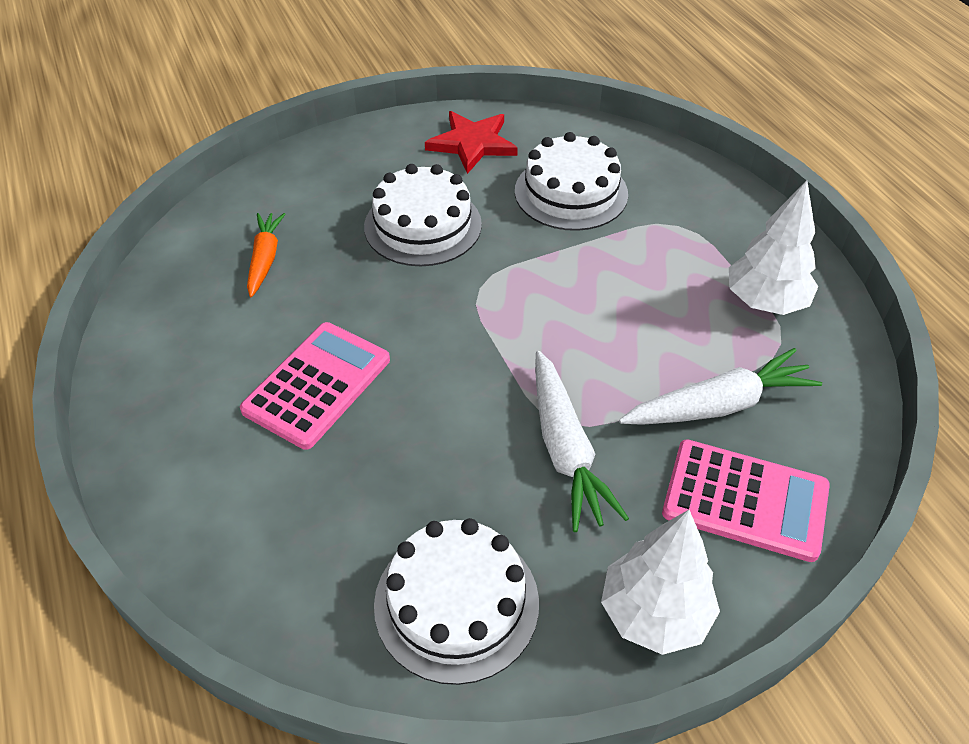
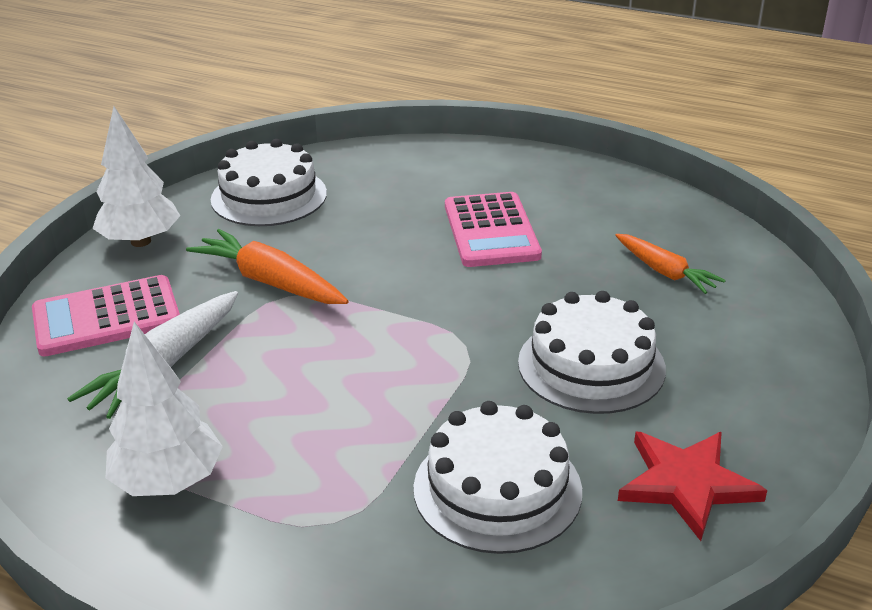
camera: 140 degrees right, 15 degrees down
(565, 449) = (270, 282): white carrot -> orange carrot

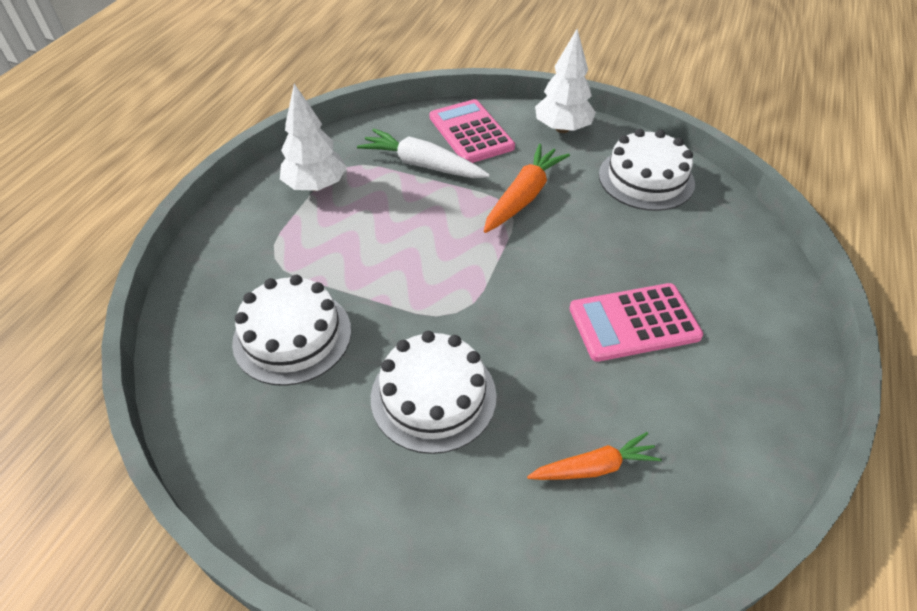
camera: 85 degrees right, 15 degrees up
(665, 272) = (594, 467): orange carrot -> orange carrot turned 150 degrees counterclockwise
(687, 484) = (283, 456): red star -> none

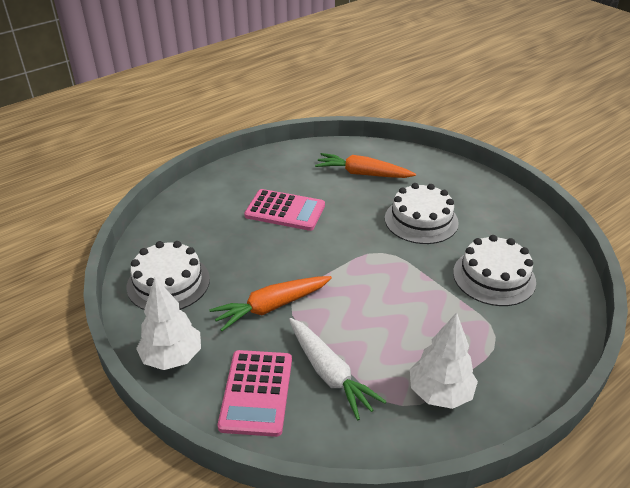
camera: 150 degrees left, 10 degrees down
(594, 467) = (363, 174): orange carrot -> orange carrot, size x1.51

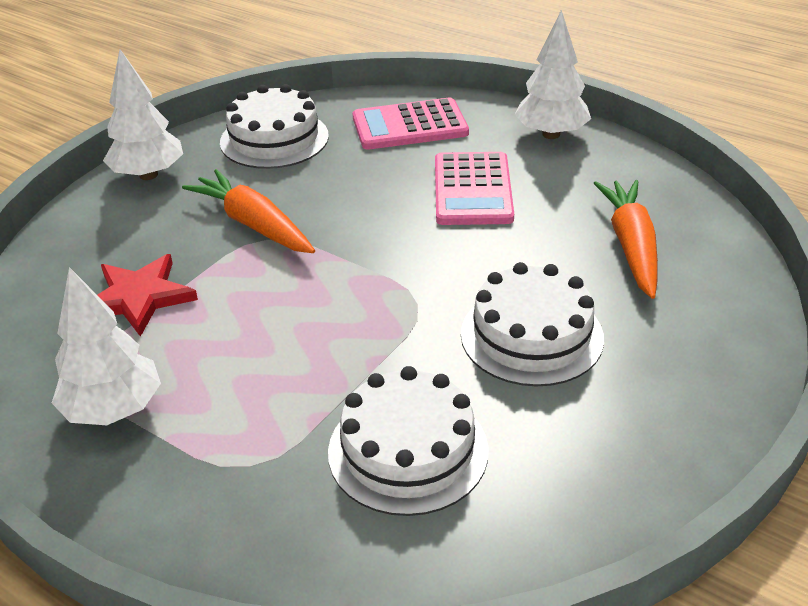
camera: 75 degrees right, 0 degrees up
(245, 171) = (551, 134): none -> white tree
(256, 392) = (100, 246): pink calculator -> pink calculator (410, 126)
(329, 373) = (139, 297): white carrot -> red star

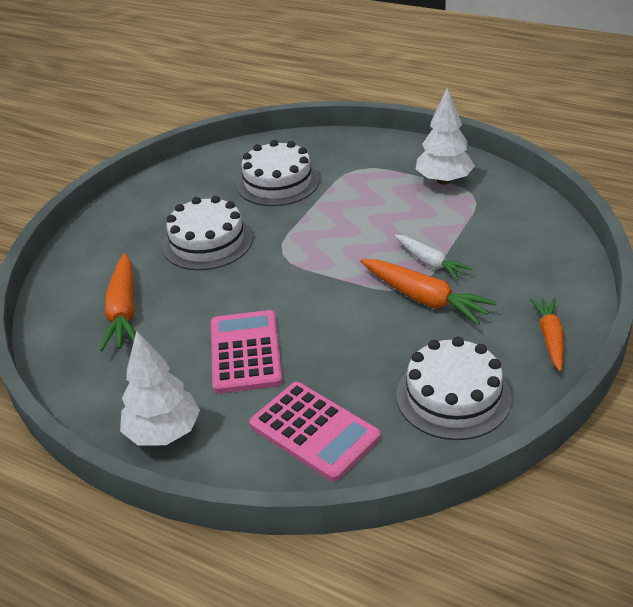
camera: 175 degrees right, 0 degrees up
(139, 297) = (475, 236): red star -> none
(148, 175) = (550, 338): white tree -> orange carrot
(222, 267) = (430, 263): none -> white carrot
(410, 126) = (314, 431): pink calculator -> pink calculator turned 60 degrees clockwise

